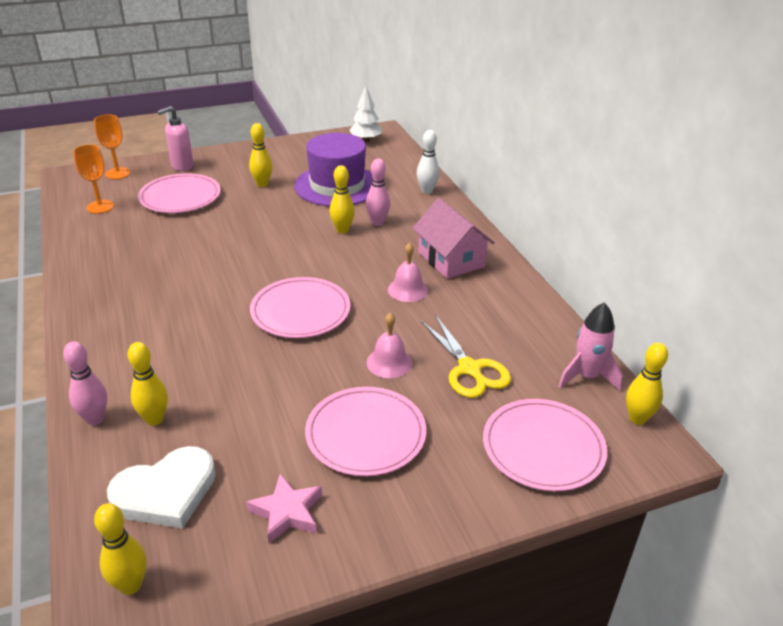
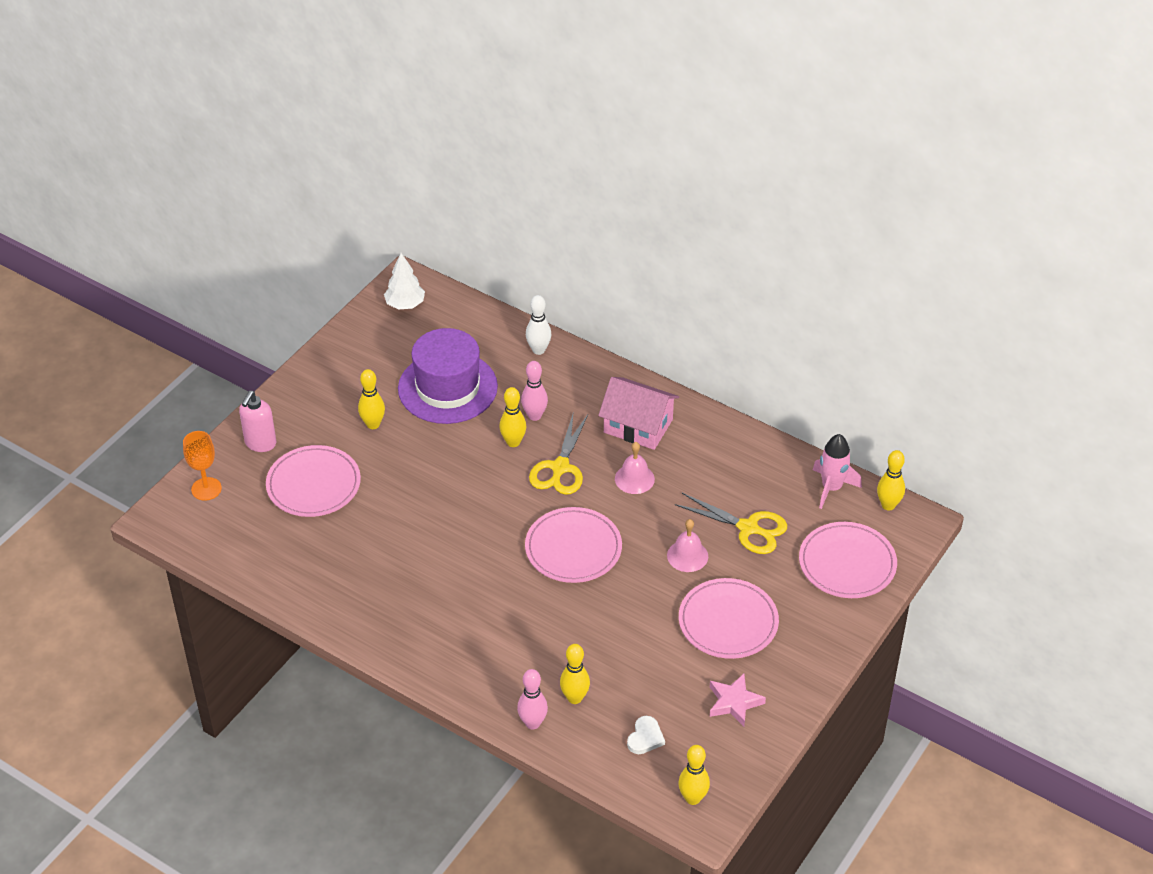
camera: 35 degrees left, 10 degrees up
(100, 207) = (251, 539): orange goblet -> none
(166, 492) = (645, 737): white heart -> white heart, size x0.52
(357, 258) = (560, 468): none -> yellow scissors

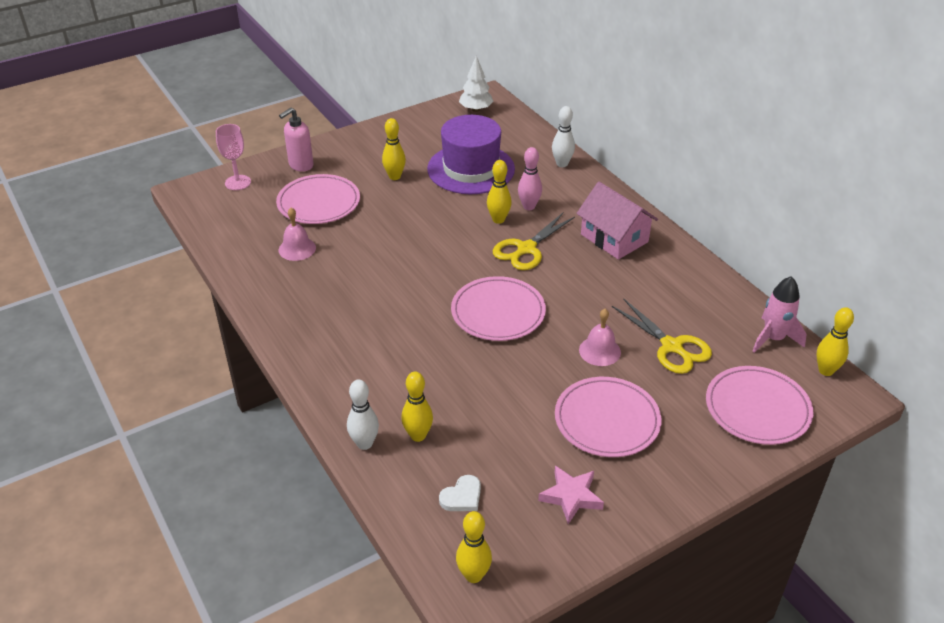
camera: 25 degrees right, 5 degrees down
(206, 489) = (238, 182): orange goblet -> pink goblet
(532, 723) = (364, 443): pink bowling pin -> white bowling pin
(634, 479) = (587, 276): pink bell -> pink bell (297, 249)

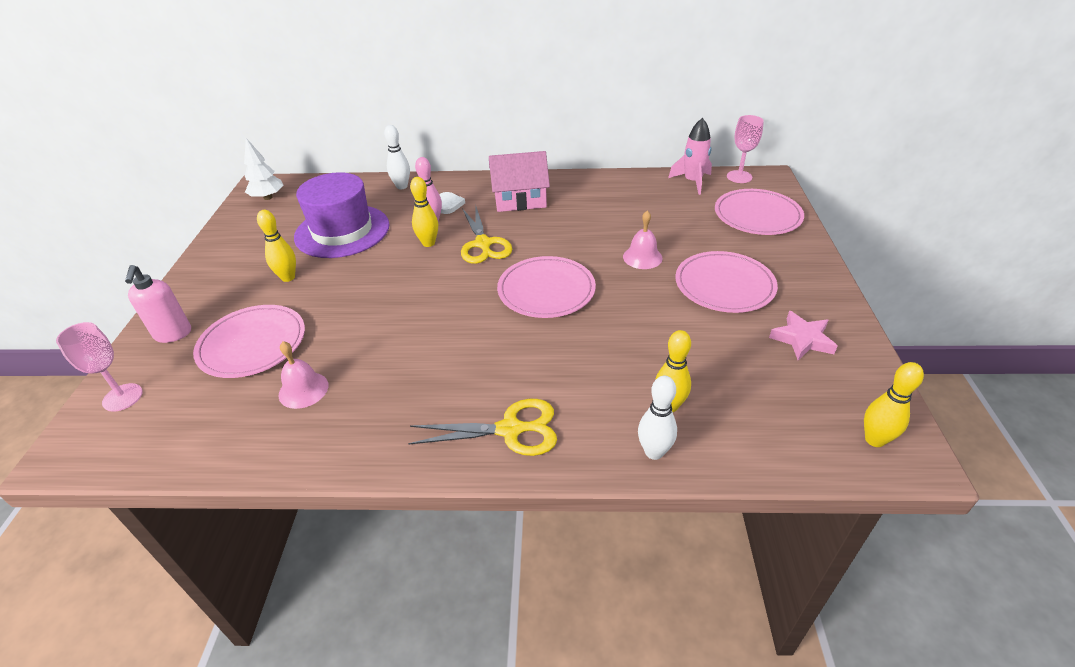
camera: 55 degrees left, 0 degrees up
(462, 497) = (769, 407): white heart -> white heart (449, 204)
(672, 347) = (666, 223): yellow scissors -> yellow scissors (510, 430)
(826, 371) = (739, 177): yellow bowling pin -> pink goblet

